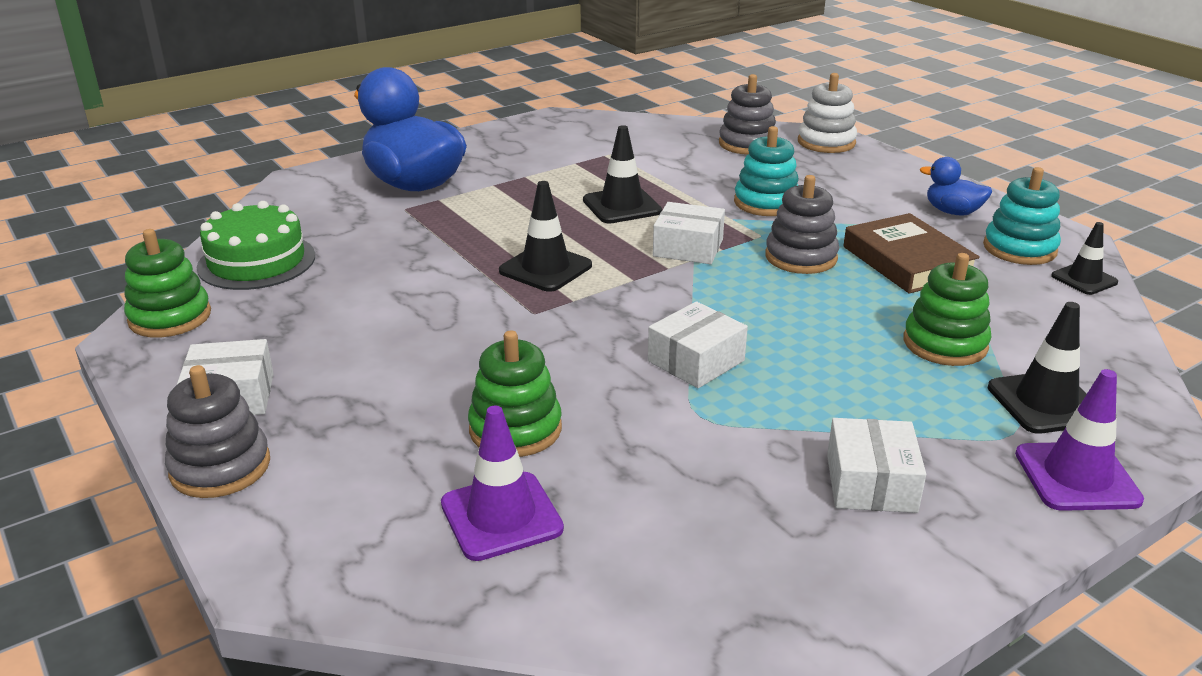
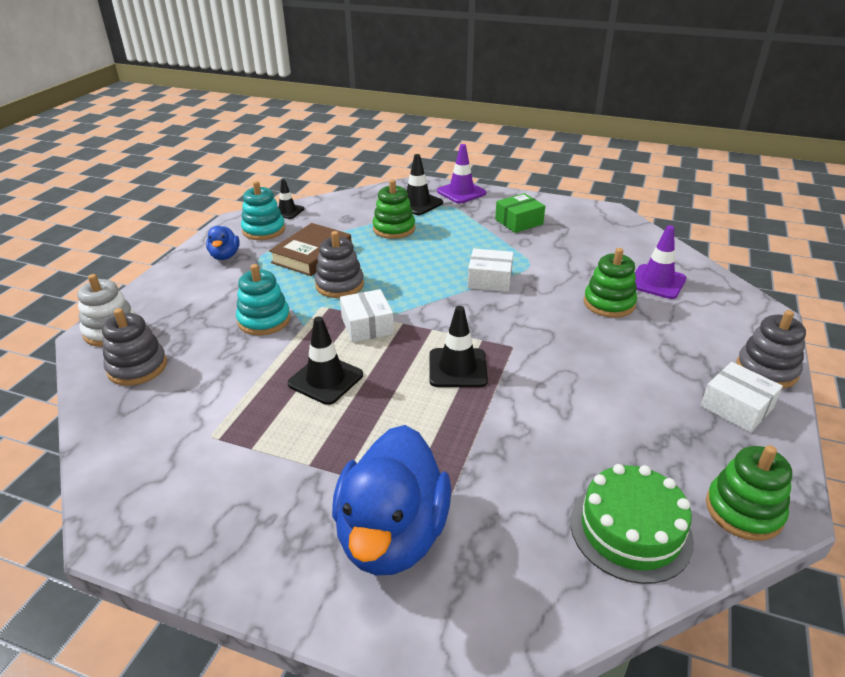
camera: 125 degrees left, 5 degrees up
(871, 483) = (519, 222): white box -> green box

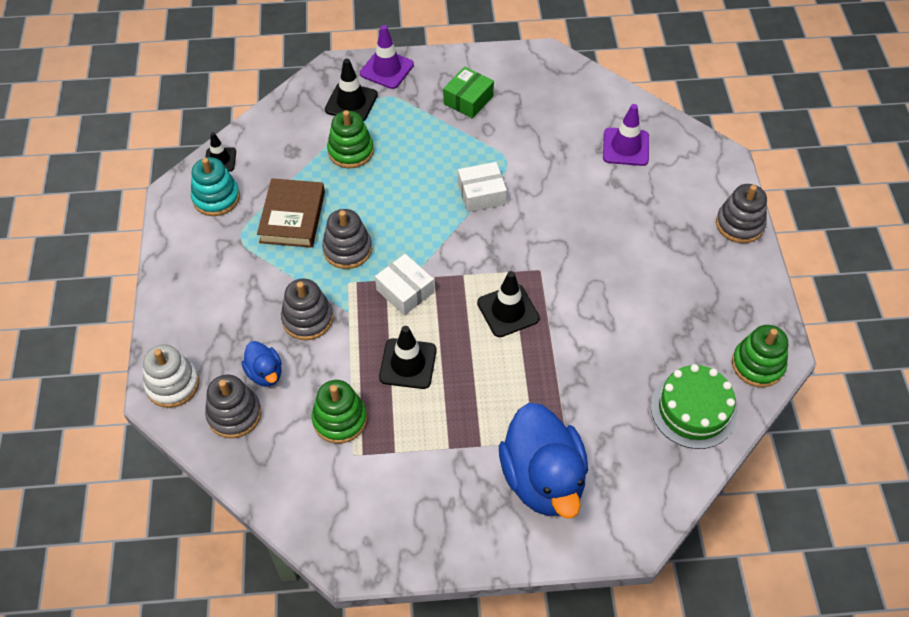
camera: 25 degrees left, 20 degrees up
(225, 256) = (204, 249): blue duck -> blue duck (265, 373)
(264, 320) = (307, 319): turquoise stacking toy -> grey stacking toy
(609, 303) = (596, 189): green stacking toy -> green stacking toy (340, 419)
(736, 407) = (728, 272): white box -> none

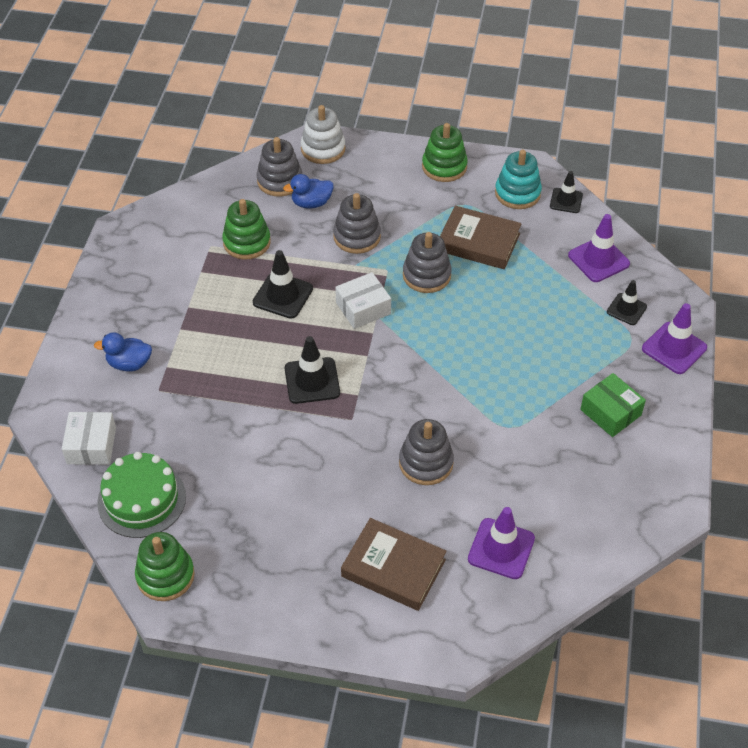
camera: 105 degrees right, 5 degrees down
(295, 127) = (598, 259): none -> purple traffic cone
(351, 102) = (626, 309): black traffic cone -> black traffic cone, size x0.66
(351, 151) = (554, 297): green stacking toy -> green stacking toy (444, 166)
(481, 194) = (466, 393): white box -> white box (91, 445)
(543, 478) = (129, 364): blue duck -> blue duck, size x0.47
(674, 209) = (393, 568): none -> brown book
(739, 224) = (350, 629): grey stacking toy -> grey stacking toy (426, 463)

